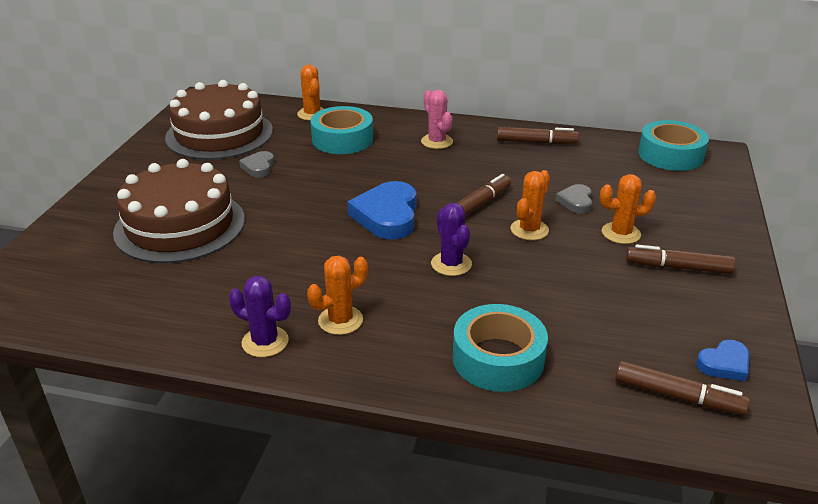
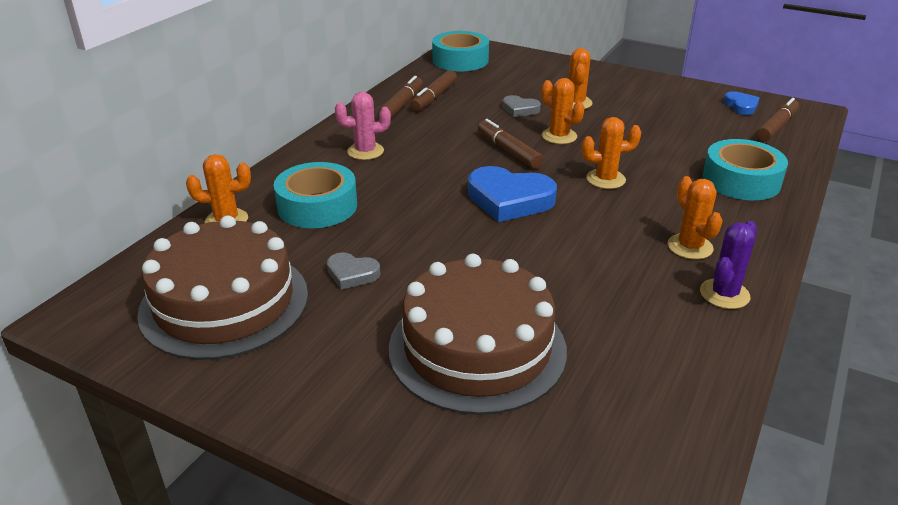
camera: 75 degrees left, 0 degrees up
(451, 264) = (605, 179): purple cactus -> orange cactus
(678, 267) = (628, 94): brown marker -> brown marker (434, 97)

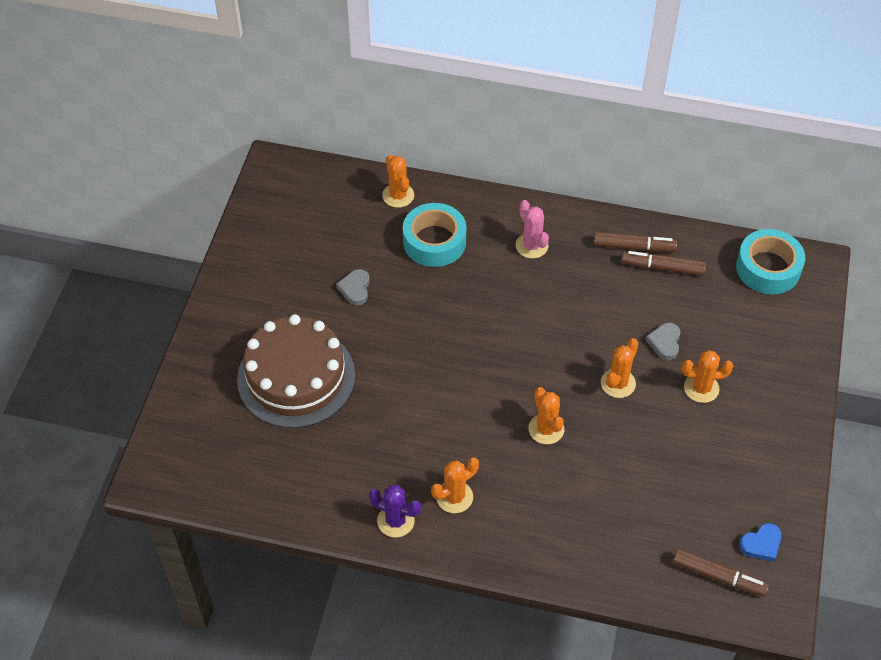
camera: 75 degrees right, 20 degrees up
(224, 303) = (306, 232): brown cake -> none
(508, 151) = (571, 348): brown marker -> none
(509, 199) = (486, 363): blue heart -> none
(741, 180) = (583, 538): turquoise tape -> none

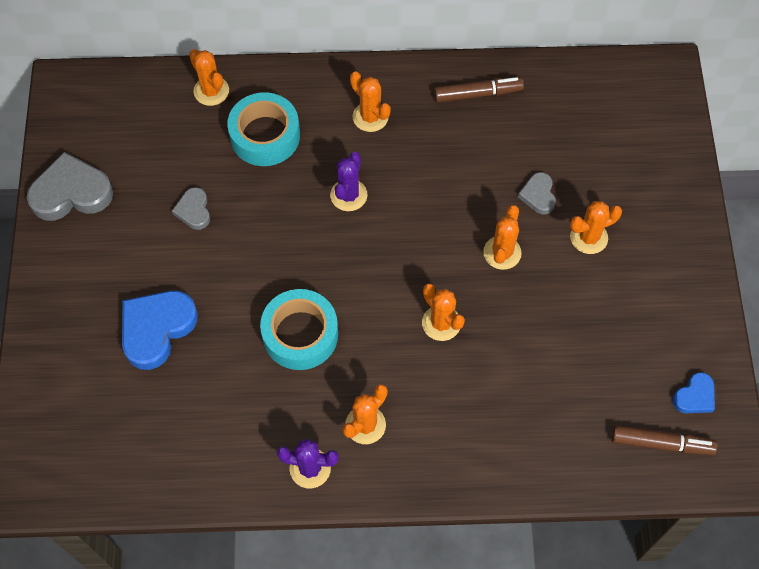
camera: 15 degrees left, 10 degrees up
(255, 252) = (71, 193): none -> grey heart
(296, 377) = (157, 329): brown cake -> blue heart
(494, 306) = (348, 195): none -> purple cactus
(531, 246) = (370, 117): pink cactus -> orange cactus
(663, 268) = (514, 111): brown marker -> none
(768, 268) = (621, 87): turquoise tape -> turquoise tape (300, 334)

